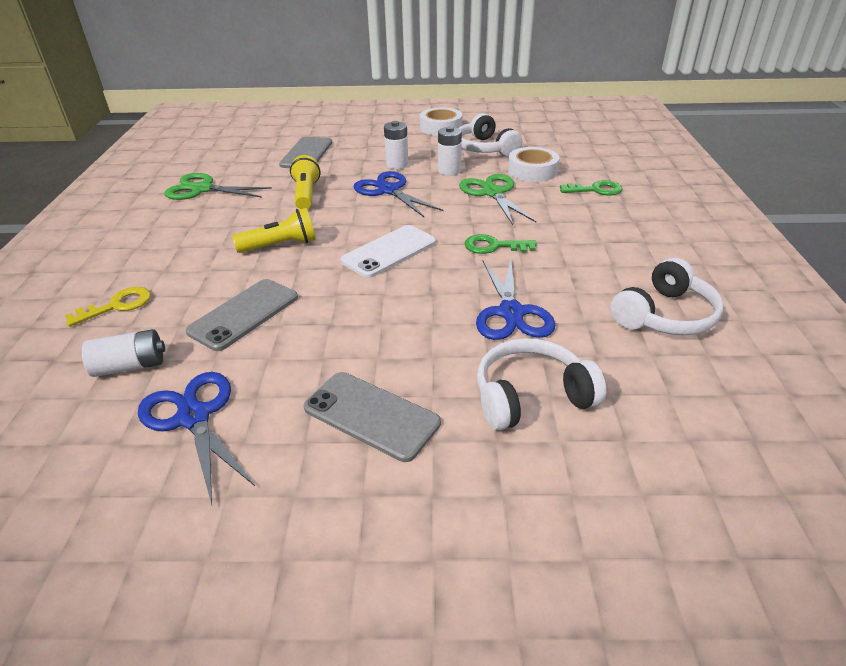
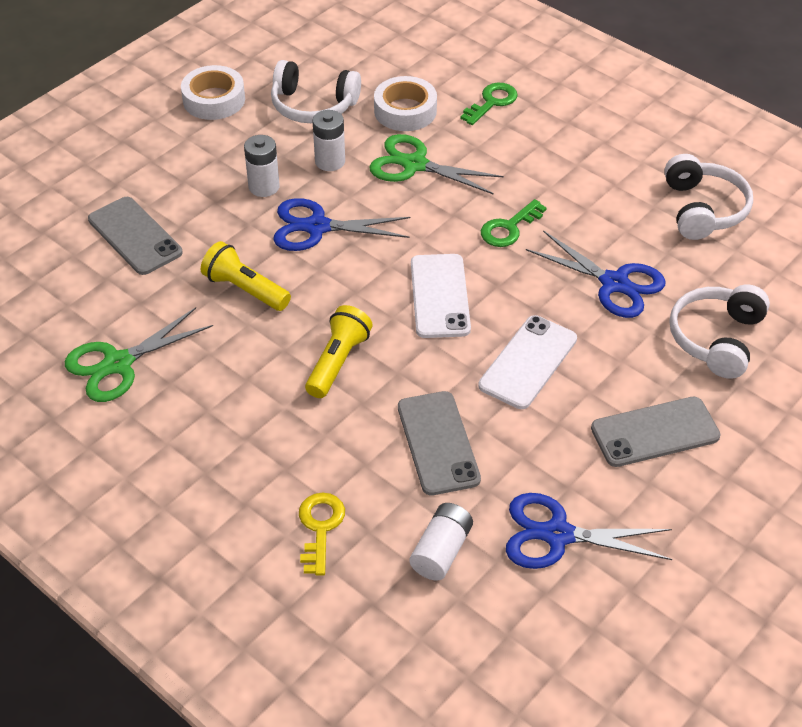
camera: 50 degrees left, 10 degrees up
(372, 314) = (528, 362): none -> white phone

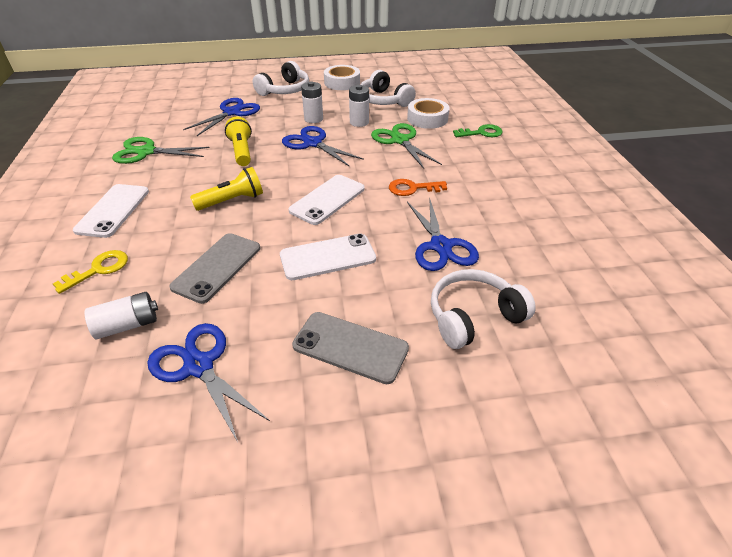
camera: 40 degrees right, 5 degrees down
(135, 236) = (232, 112): grey phone -> blue scissors
(217, 460) = (113, 210): none -> white phone
(509, 228) = (412, 188): green key -> orange key
(703, 209) = (558, 238): white headphones -> white headphones (285, 90)

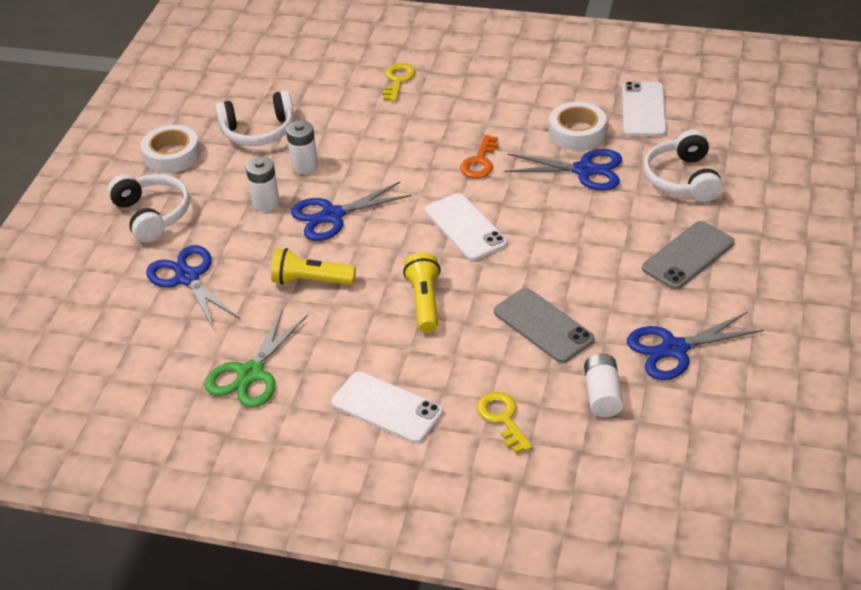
camera: 65 degrees left, 0 degrees up
(327, 257) = (565, 246): white phone -> white phone (643, 110)
(400, 140) = (373, 144): green scissors -> none
(427, 119) = (335, 109): white tape -> white tape (577, 132)
(481, 133) = (398, 80): green key -> yellow key

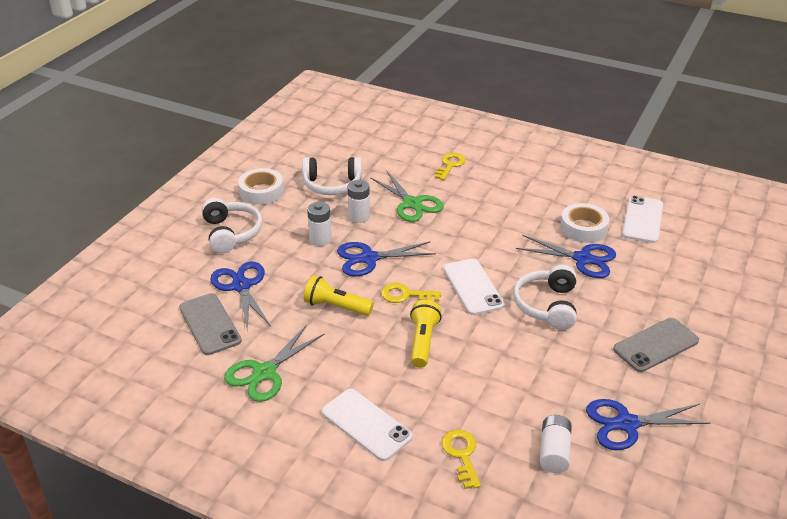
camera: 10 degrees right, 5 degrees down
(365, 138) = (412, 204): none -> green scissors
(389, 251) = (405, 295): none -> yellow key
(479, 162) = (498, 237): orange key -> none
(543, 325) = (517, 380): grey phone -> grey phone (210, 324)
(682, 179) = (664, 280): white headphones -> white headphones (547, 305)

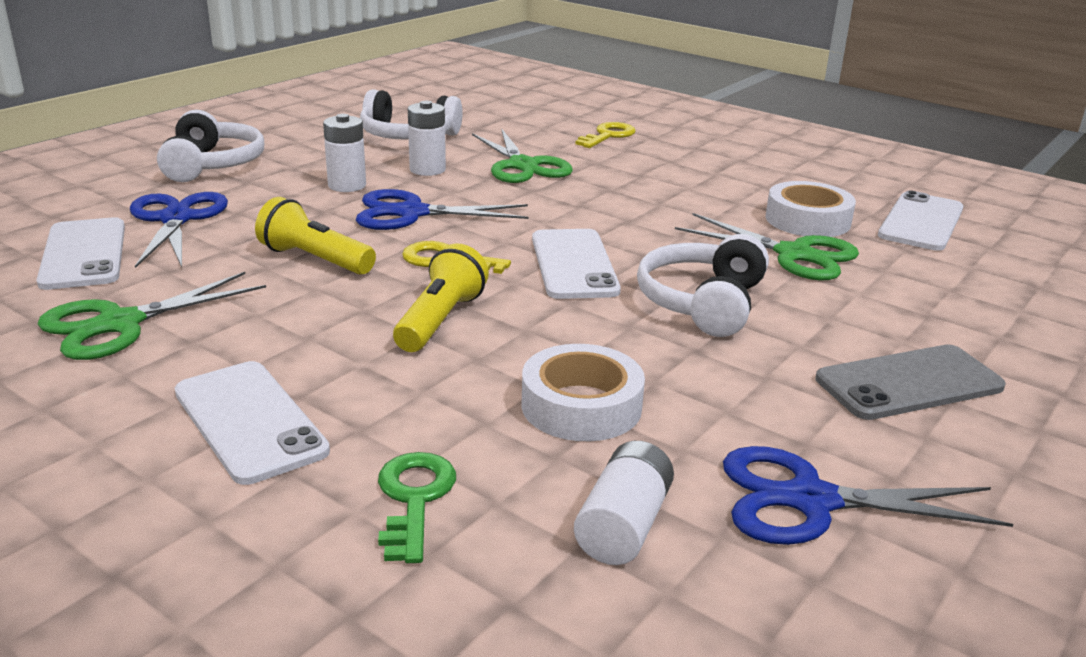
camera: 10 degrees right, 10 degrees down
(210, 324) = (84, 254): grey phone -> white phone
(261, 191) = (294, 132): white tape -> white tape (581, 406)
(462, 454) = (414, 499): yellow key -> green key
(582, 259) = (794, 254): blue scissors -> green scissors

